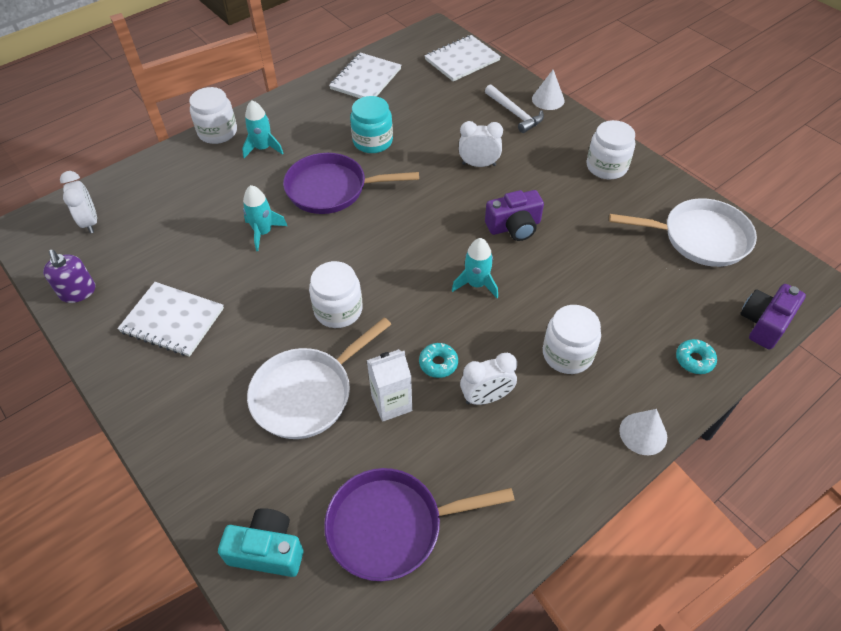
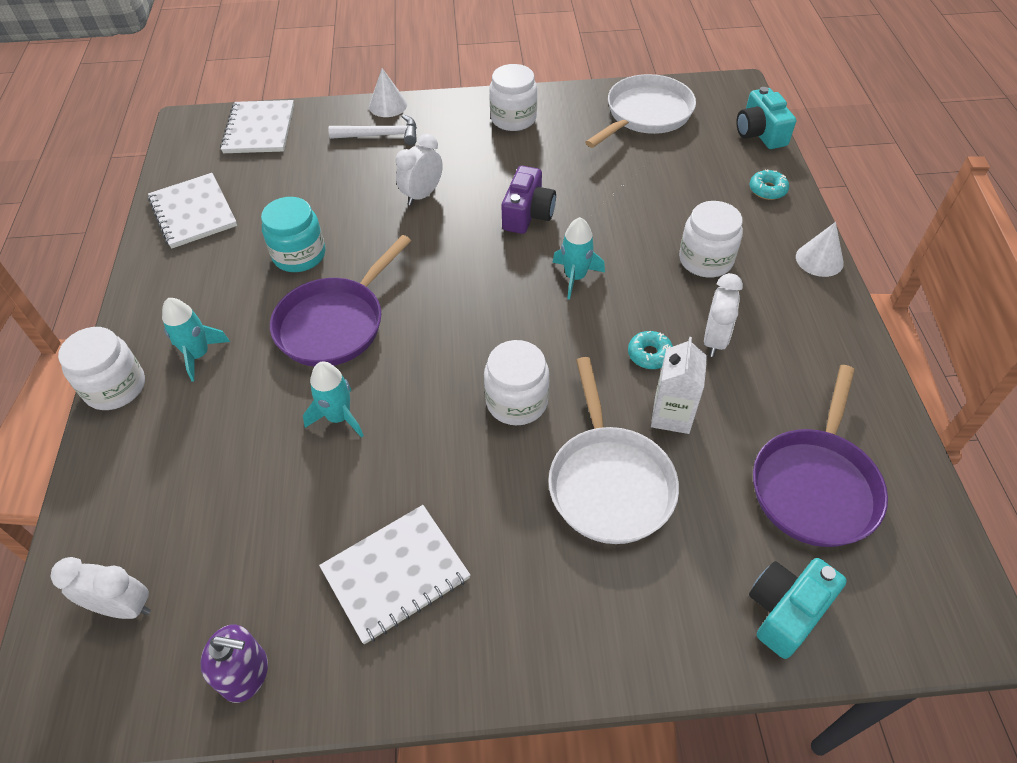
camera: 55 degrees left, 0 degrees up
(764, 323) = (760, 133): purple camera -> turquoise camera

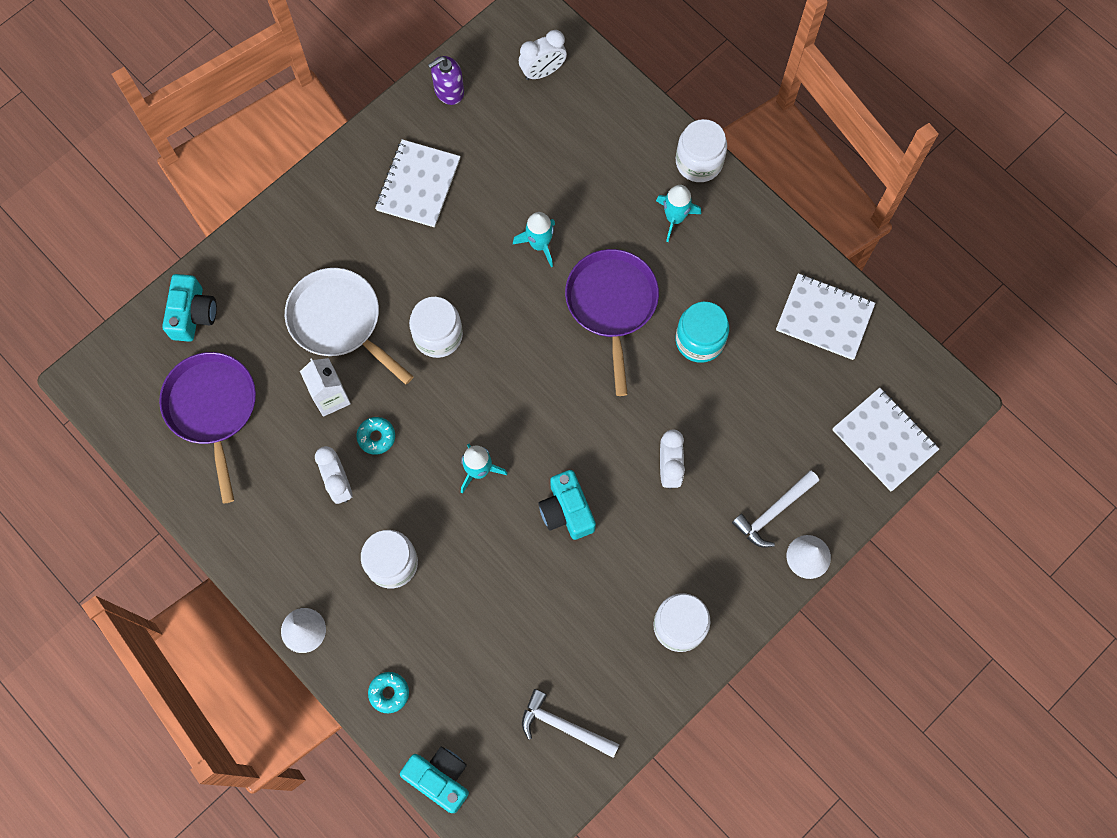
camera: 140 degrees right, 20 degrees up
(528, 214) = (566, 511): purple camera -> turquoise camera
(645, 115) = (563, 726): white pan -> white hammer

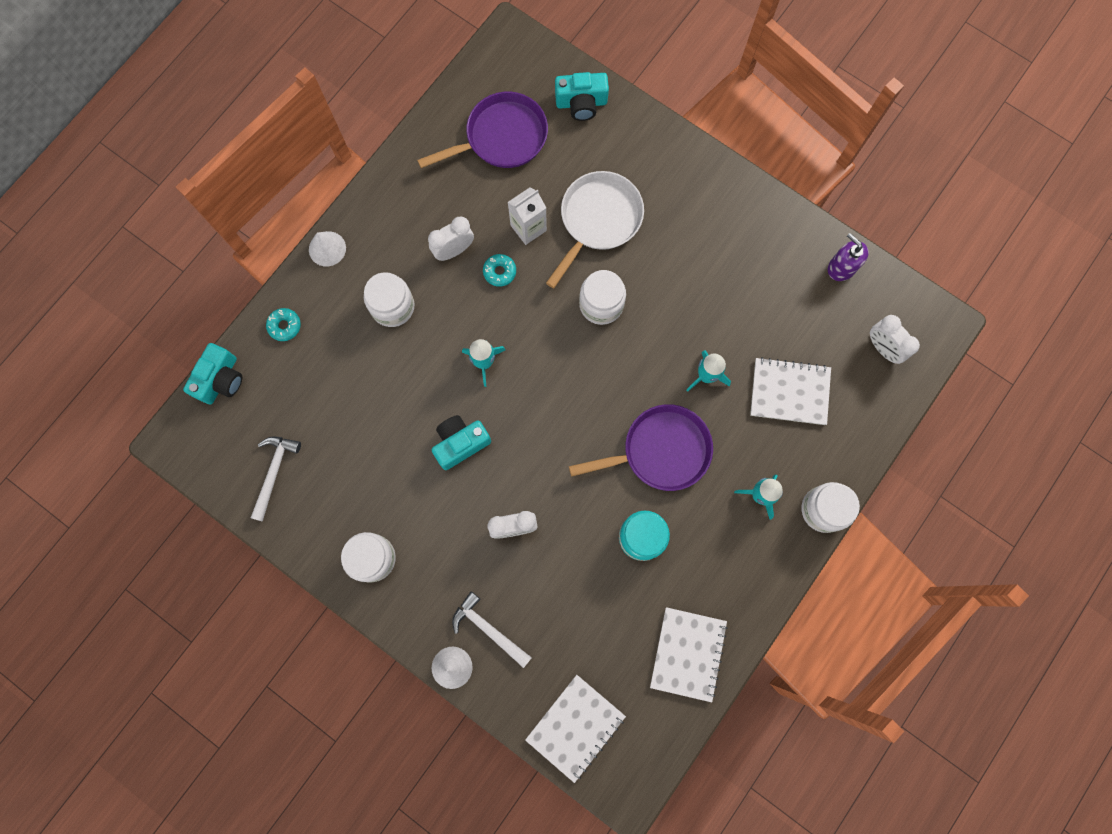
camera: 80 degrees right, 5 degrees up
(418, 185) = (741, 259): white notebook -> white notebook (789, 392)

